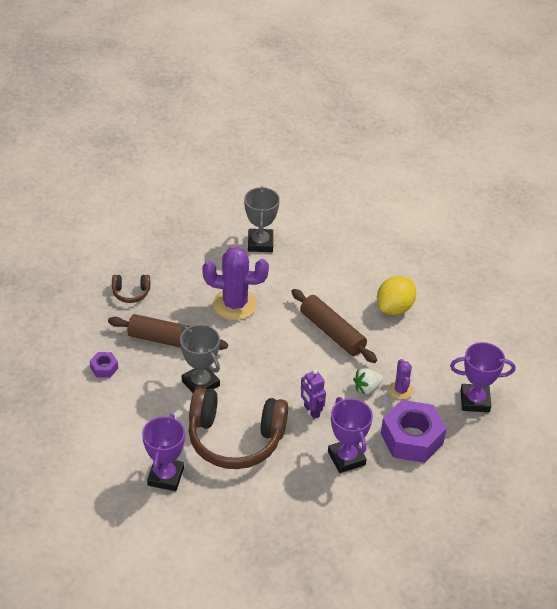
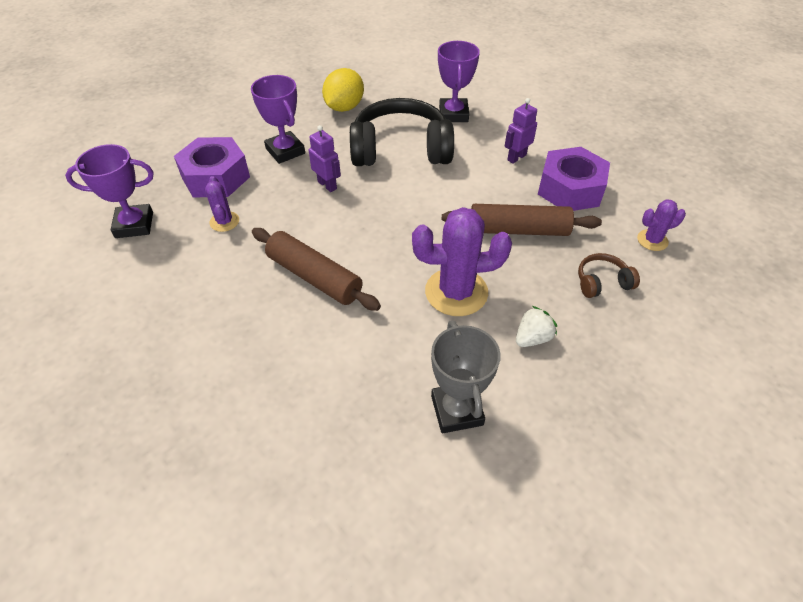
camera: 170 degrees right, 5 degrees up
(72, 314) = (652, 240): none -> purple cactus
(104, 368) = (570, 189): purple nut -> purple nut, size x2.18
(131, 409) = (516, 157): none -> purple robot
(200, 383) = (457, 191): grey trophy -> none
(235, 438) = (401, 150): brown headphones -> black headphones
(367, 388) = (265, 218): white strawberry -> white strawberry (532, 338)
(394, 308) = (225, 330): yellow lemon -> yellow lemon (344, 107)

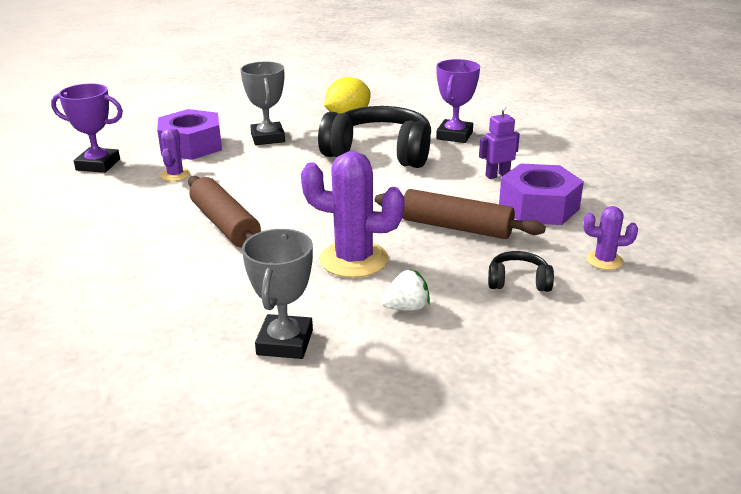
camera: 20 degrees right, 20 degrees down
(285, 151) = (267, 138): purple trophy -> grey trophy
(327, 185) = (288, 166): purple robot -> none
(602, 282) = (518, 282): brown headphones -> black headphones

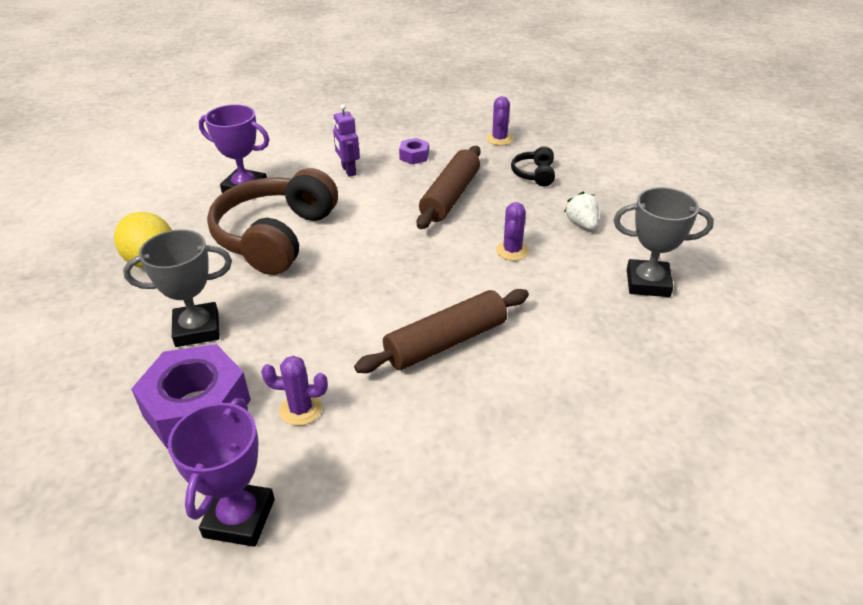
camera: 90 degrees left, 10 degrees up
(353, 260) = (512, 251): purple cactus -> purple cactus, size x0.52
(379, 153) = (276, 237): black headphones -> brown headphones
(539, 207) = (414, 156): purple nut -> purple nut, size x0.46

